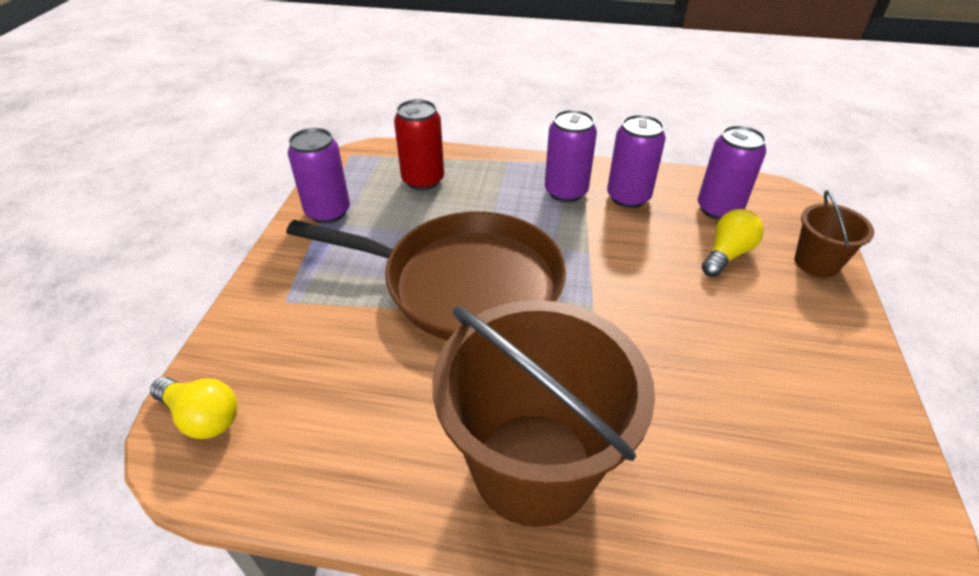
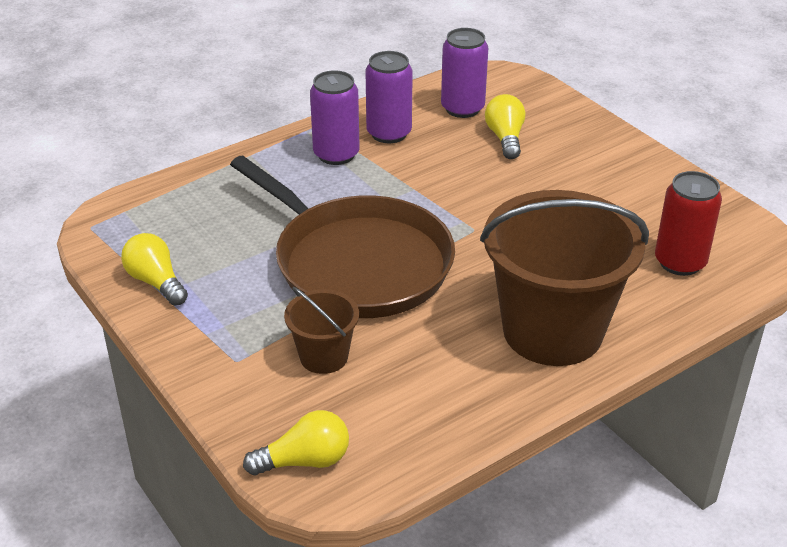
camera: 45 degrees left, 5 degrees down
(328, 212) = (156, 282): purple can -> yellow light bulb
(423, 180) = (201, 210): red can -> red can (680, 262)
(464, 283) = (357, 263): brown pan -> brown pan turned 75 degrees clockwise
(816, 263) = (563, 113): brown bucket -> brown bucket (324, 357)

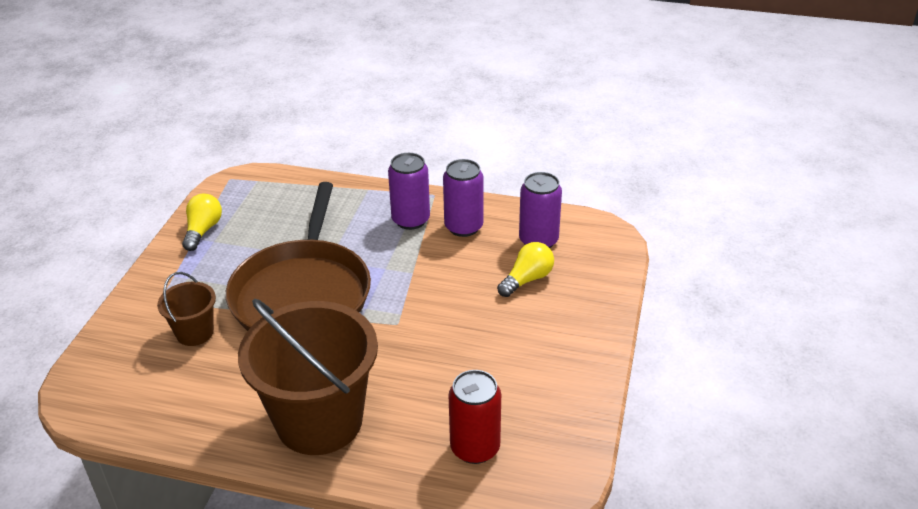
camera: 50 degrees right, 0 degrees up
(304, 461) = (92, 379): yellow light bulb -> none

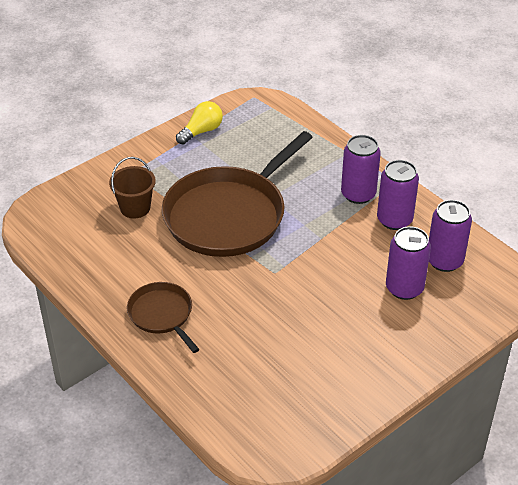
camera: 35 degrees right, 5 degrees up
(319, 421) = (162, 315): brown bucket -> brown pan
(475, 448) = (247, 393): red can -> none
(527, 279) = (404, 288): yellow light bulb -> purple can

